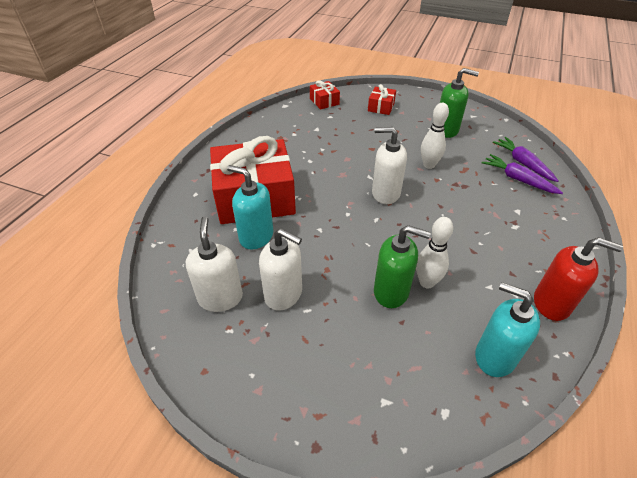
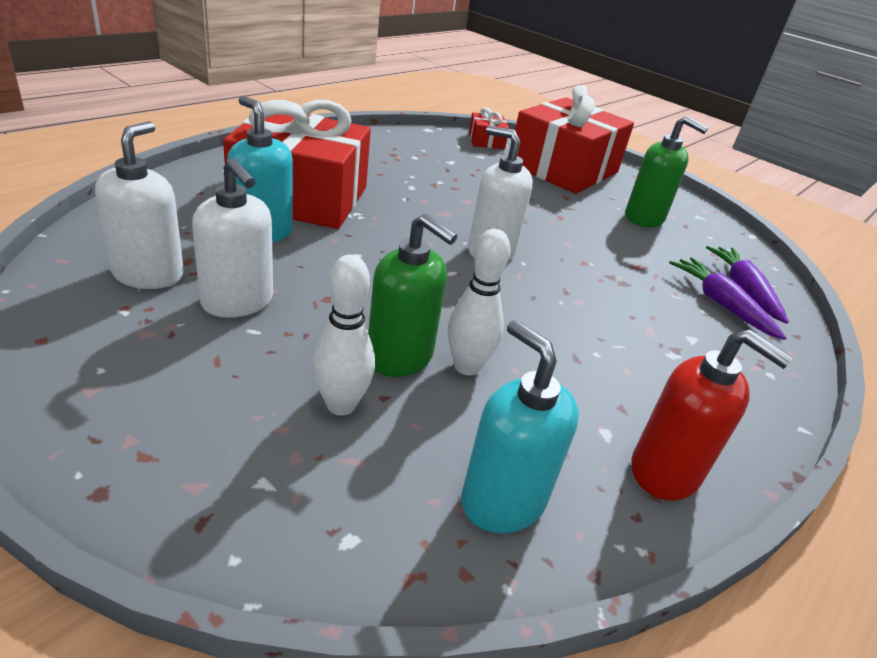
camera: 15 degrees right, 10 degrees down
(381, 107) = (563, 168): red gift -> red gift, size x2.35
(429, 165) = (585, 244): white bowling pin -> white bowling pin (341, 405)

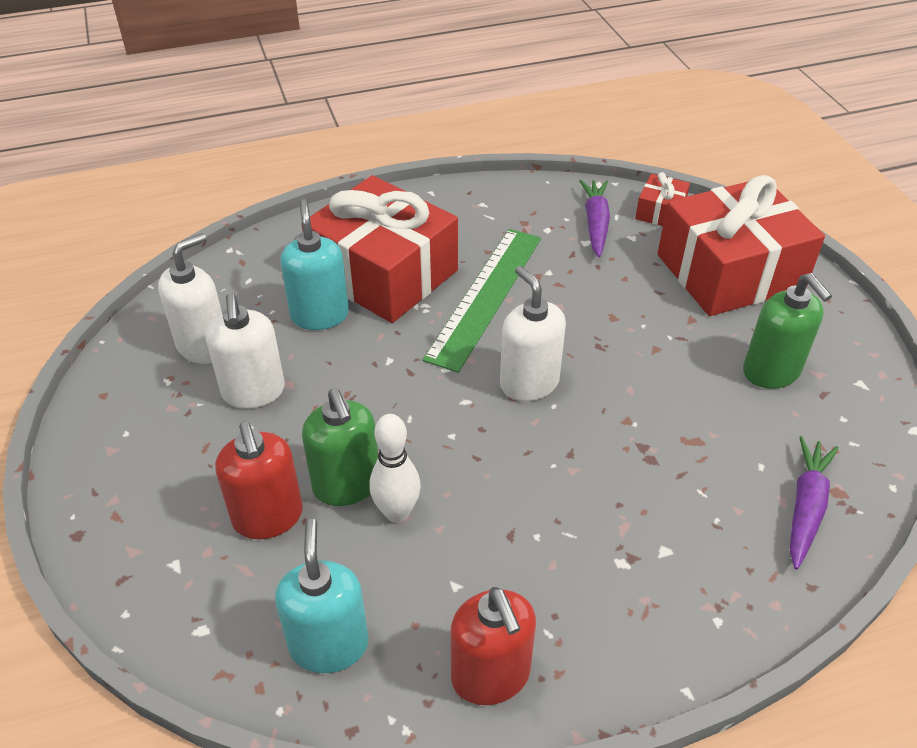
camera: 35 degrees right, 10 degrees up
(341, 405) = (268, 517): white bowling pin -> red soap dispenser
(404, 201) = (486, 296): none -> green ruler
(721, 304) = (750, 518): purple carrot -> purple carrot (595, 223)

